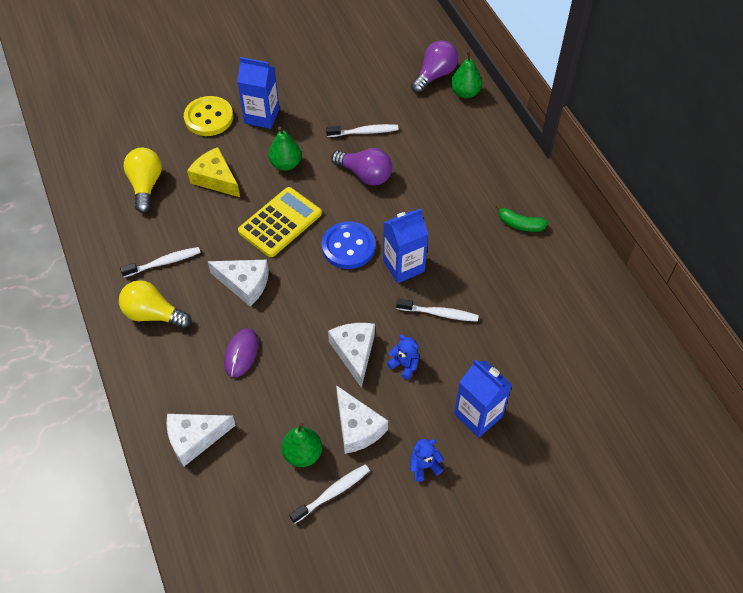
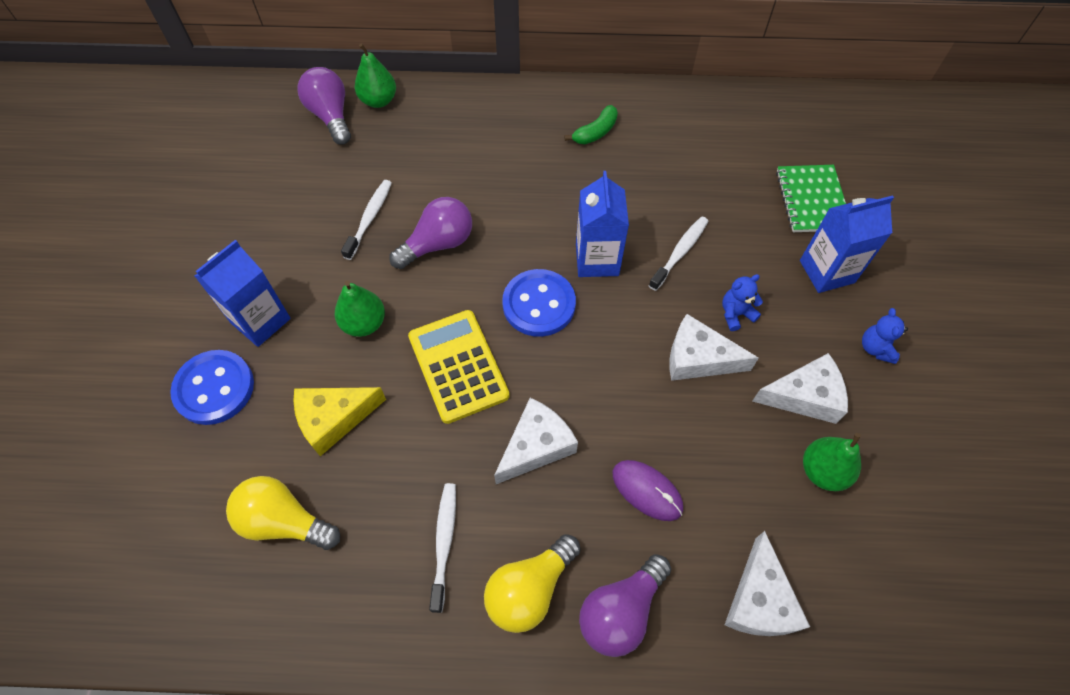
camera: 65 degrees left, 5 degrees up
(158, 365) = (621, 611): none -> purple light bulb
(209, 118) = (214, 388): yellow button -> blue button
(332, 493) = (886, 457): white toothbrush -> none
(544, 387) = (812, 200): none -> green notebook

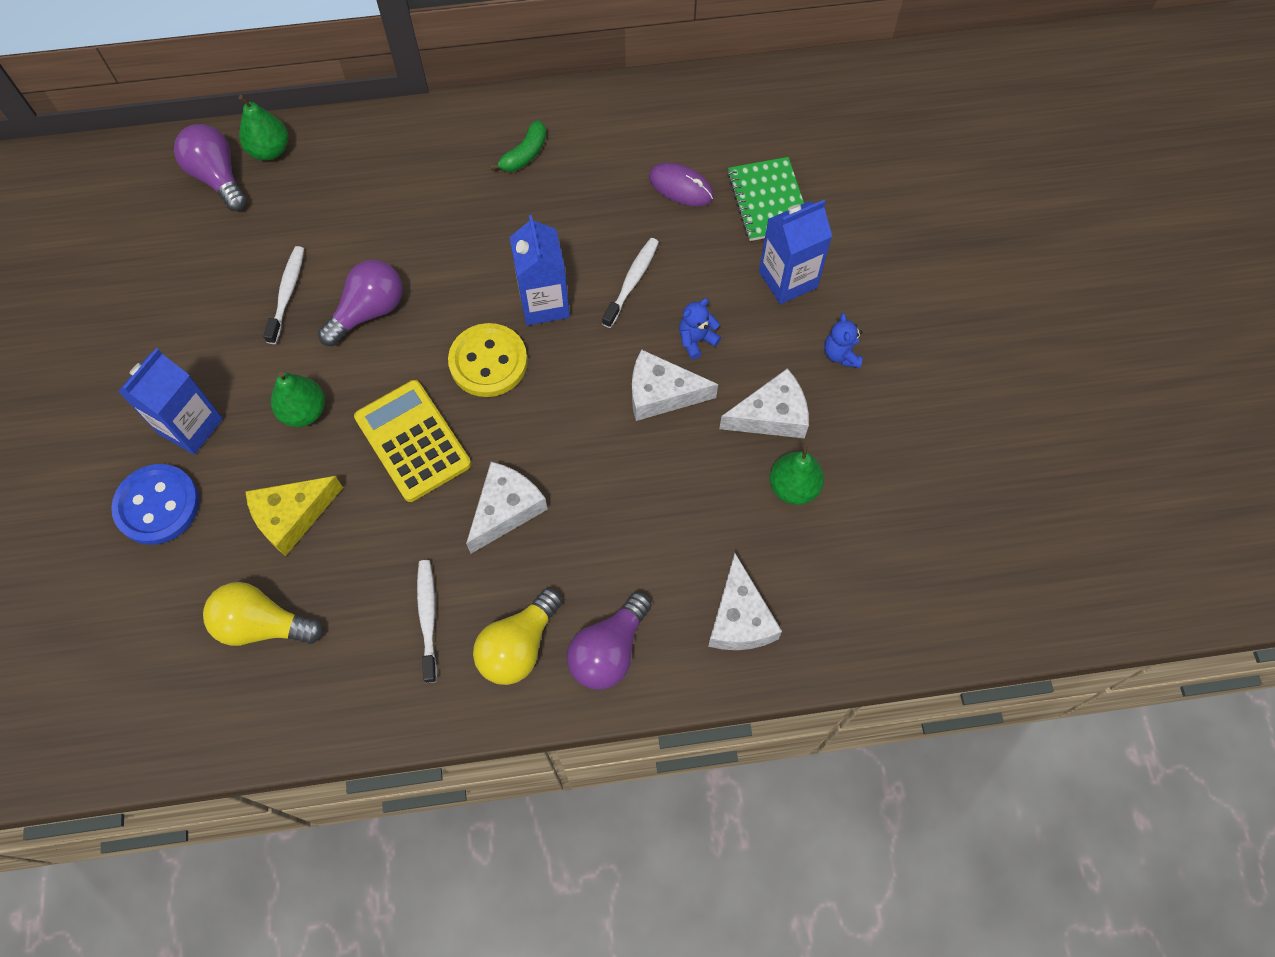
camera: 10 degrees left, 5 degrees up
(539, 304) = (488, 362): blue button -> yellow button
(647, 491) = (622, 535): purple mouse -> purple mouse (681, 187)

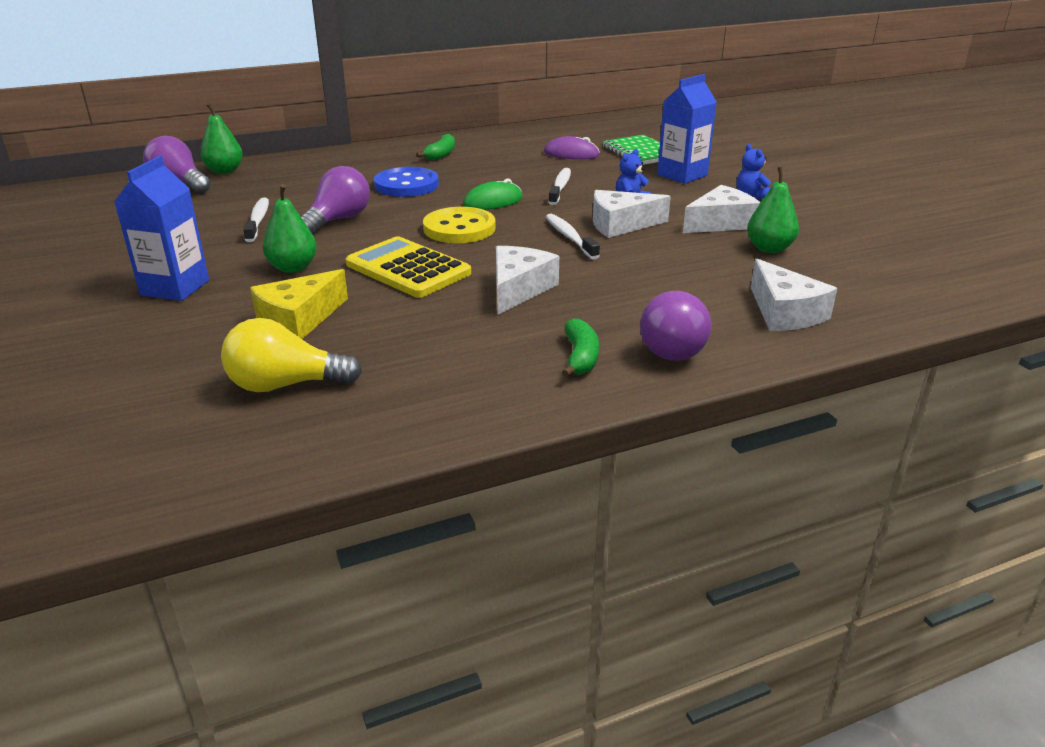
camera: 15 degrees left, 35 degrees down
(157, 505) = (144, 332): blue button -> blue button (406, 185)
(428, 617) = (473, 355): white toothbrush -> white toothbrush (569, 237)
(518, 646) = (580, 357): yellow light bulb -> green banana
(544, 303) = (493, 202): blue carton -> green mouse

